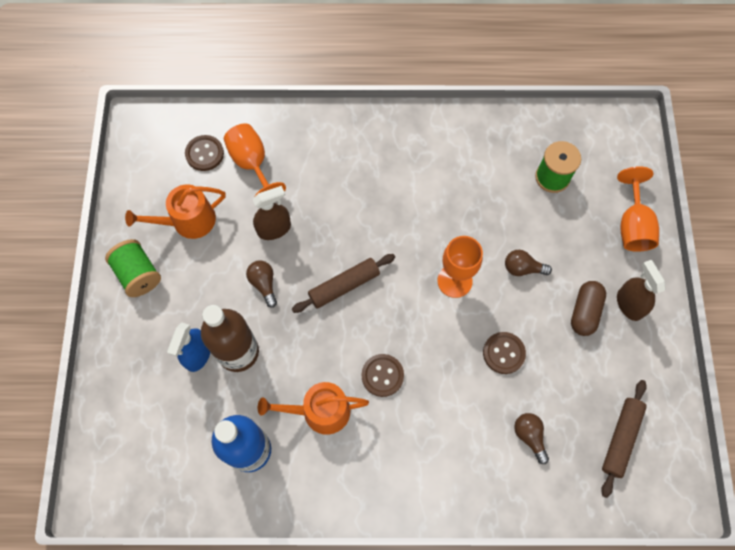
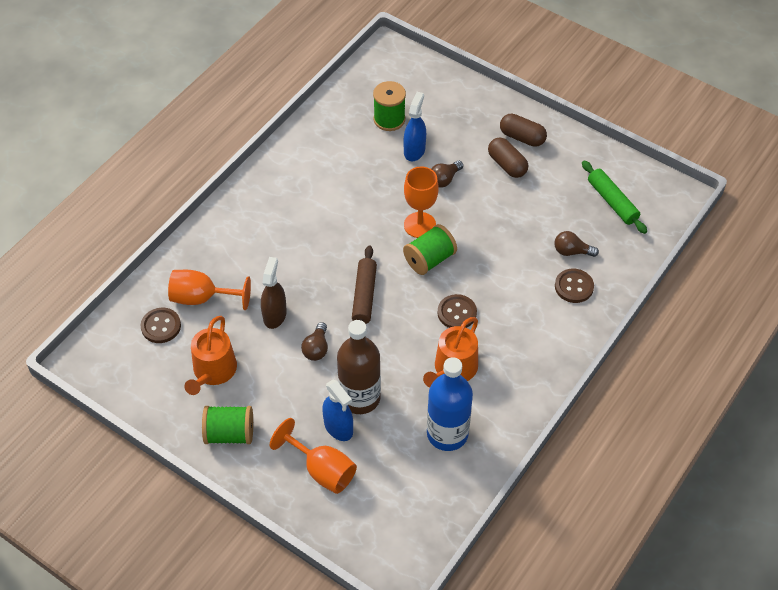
camera: 55 degrees left, 15 degrees down
(264, 284) = (316, 348): brown light bulb -> brown light bulb turned 90 degrees counterclockwise
(423, 314) = (429, 259): none -> green spool
(503, 353) = (499, 229): brown button -> brown button (574, 287)
(534, 221) = (414, 150): none -> blue spray bottle
(620, 438) = (612, 202): brown rolling pin -> green rolling pin
(629, 304) = (522, 137): brown spray bottle -> brown capsule
(632, 225) = (466, 99): orange goblet -> orange goblet (322, 470)

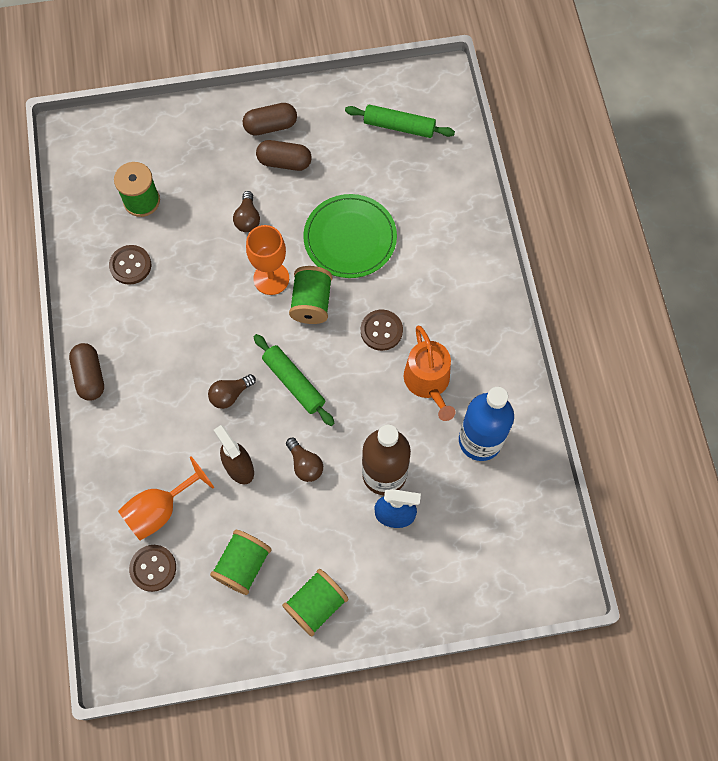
camera: 45 degrees left, 15 degrees up
(213, 371) = (243, 565): orange watering can -> green spool
(247, 191) = (90, 376): none -> brown capsule
(322, 470) = (420, 563): orange goblet -> none
(364, 296) = (293, 382): brown rolling pin -> green rolling pin
(414, 150) = (194, 213): blue spray bottle -> none
(499, 242) = (350, 238): none -> green plate
(572, 251) = (413, 198): brown light bulb -> brown light bulb (230, 395)
(574, 287) = (445, 227): brown button -> brown button (130, 265)

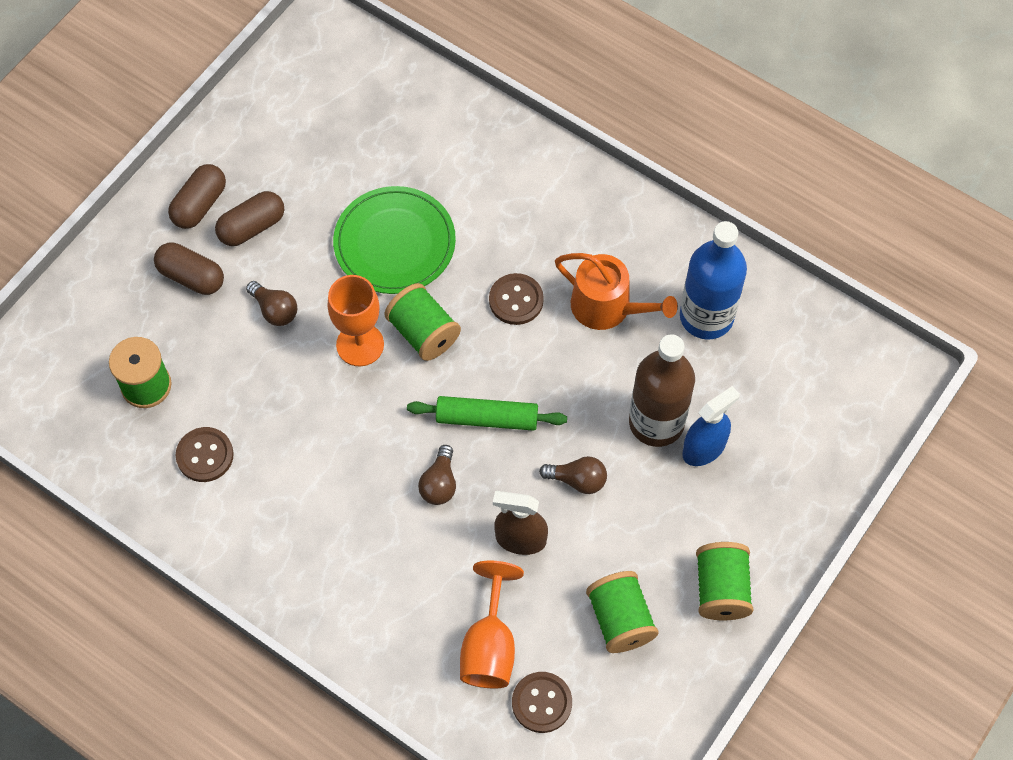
camera: 45 degrees left, 5 degrees down
(90, 376) = (282, 593): brown capsule -> brown capsule (191, 276)
(399, 126) = (328, 102): green rolling pin -> none

